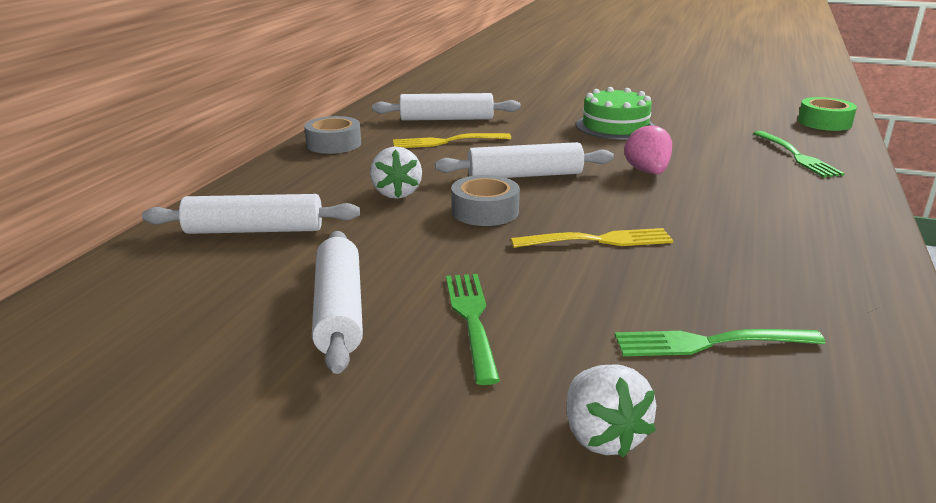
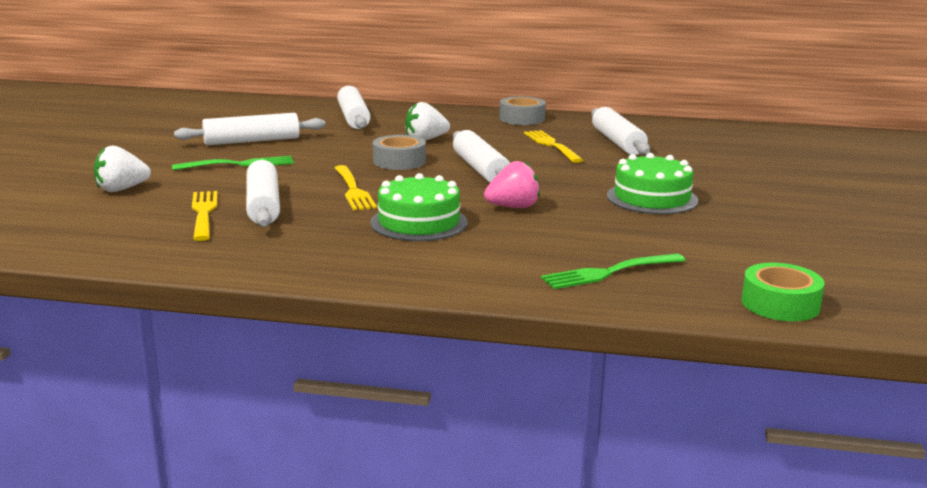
camera: 80 degrees right, 5 degrees down
(666, 298) = (263, 205): none -> white rolling pin
(704, 212) = (419, 222): none -> green cake
(711, 343) = (204, 213): green fork -> yellow fork

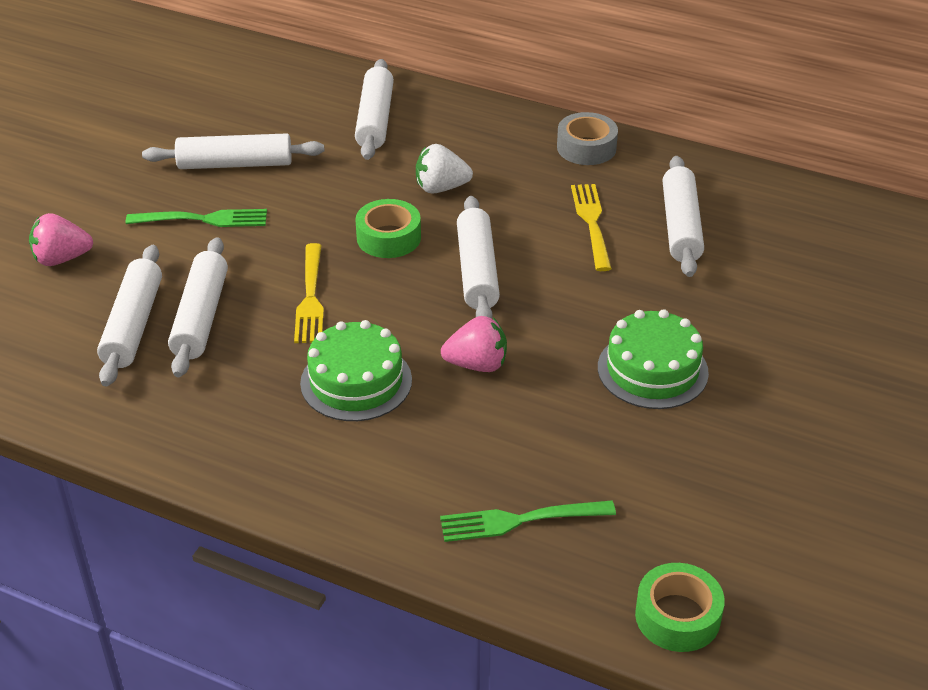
camera: 15 degrees right, 20 degrees up
(121, 189) = (62, 259): white strawberry -> pink strawberry
(204, 213) = (133, 325): yellow fork -> white rolling pin
(399, 161) = (388, 237): grey tape -> green tape

